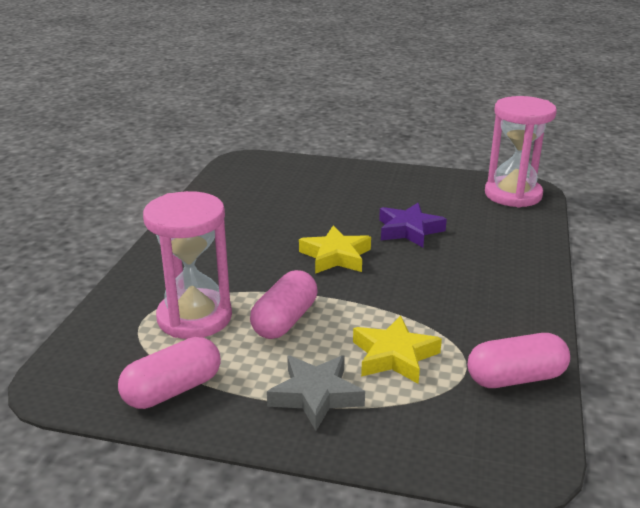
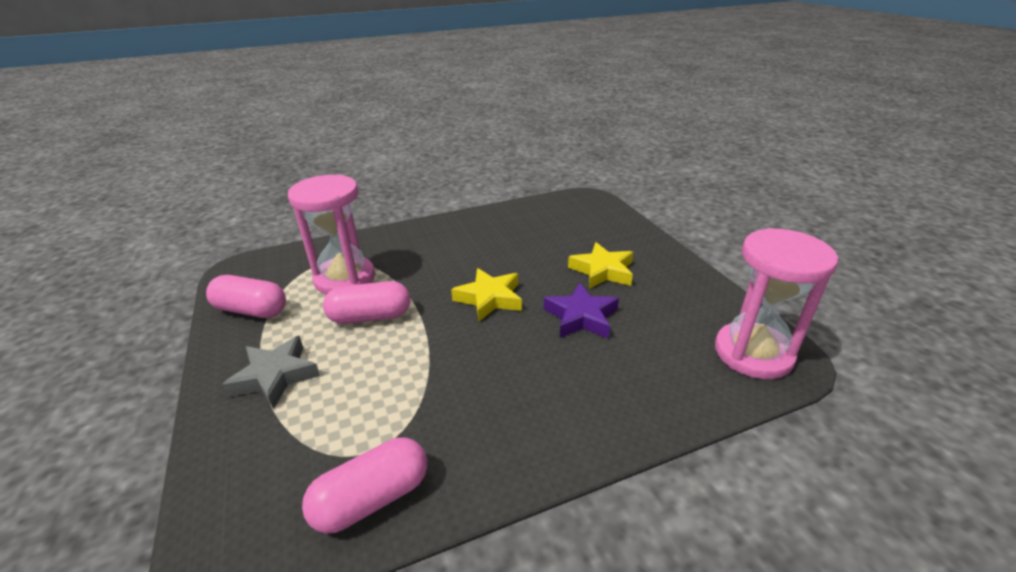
camera: 55 degrees right, 5 degrees up
(394, 356) = (358, 395): yellow star -> yellow star (602, 271)
(515, 378) = (372, 498): pink capsule -> pink capsule turned 75 degrees counterclockwise

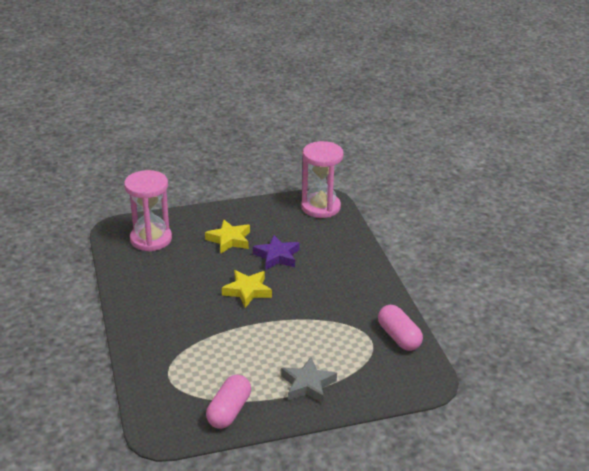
camera: 85 degrees left, 0 degrees up
(345, 279) = (199, 363): pink hourglass -> pink hourglass (151, 239)
(370, 317) = (254, 346): pink capsule -> none

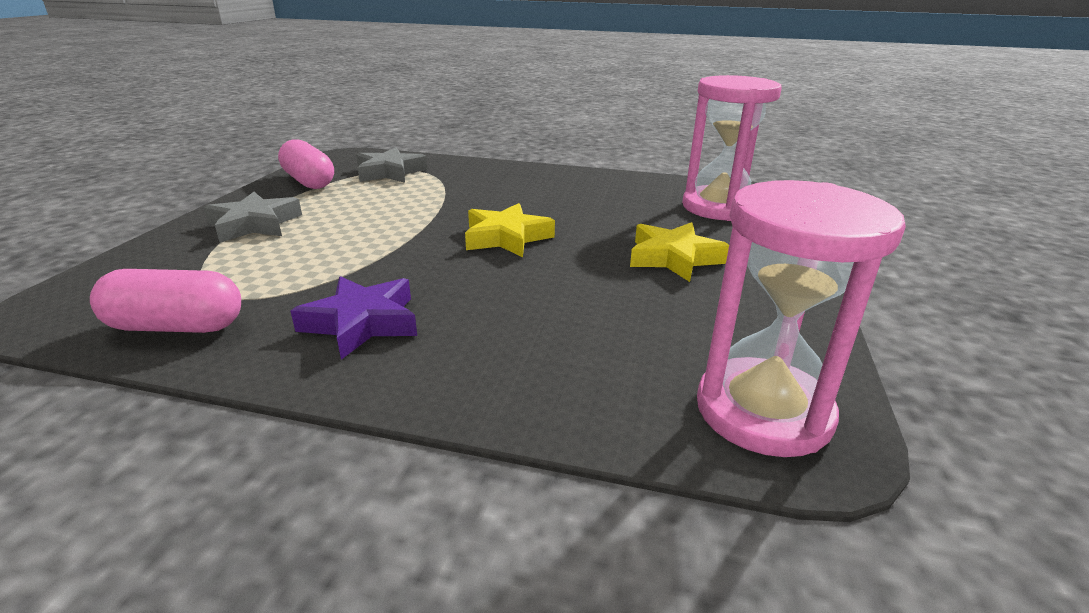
camera: 120 degrees right, 5 degrees down
(181, 384) = (390, 172): none -> grey star
(277, 256) = (579, 285): purple star -> purple star (362, 323)

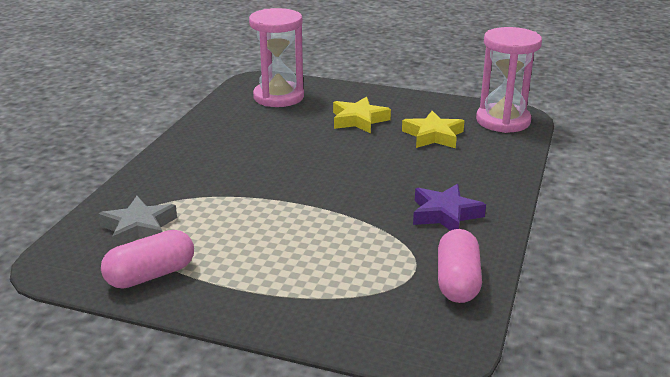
camera: 85 degrees left, 0 degrees up
(254, 224) = (274, 286): grey star -> none
(506, 237) = (321, 169): yellow star -> yellow star (433, 136)

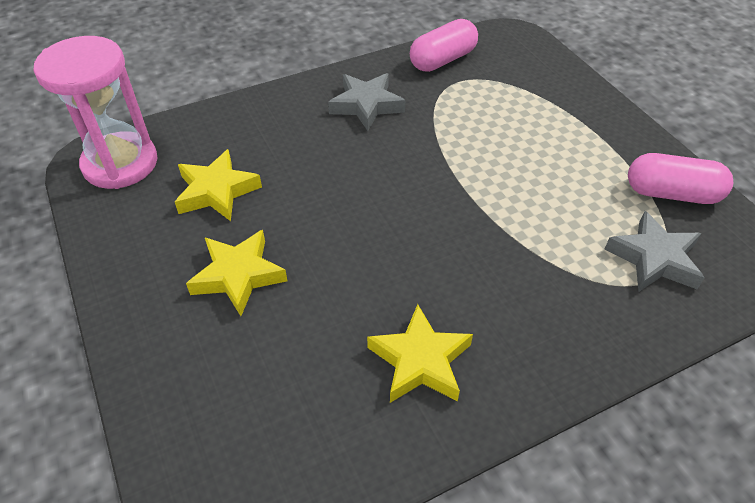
camera: 135 degrees left, 20 degrees up
(232, 136) = (420, 361): none -> yellow star
(278, 97) = (249, 424): pink hourglass -> none
(445, 214) = (366, 105): purple star -> grey star

